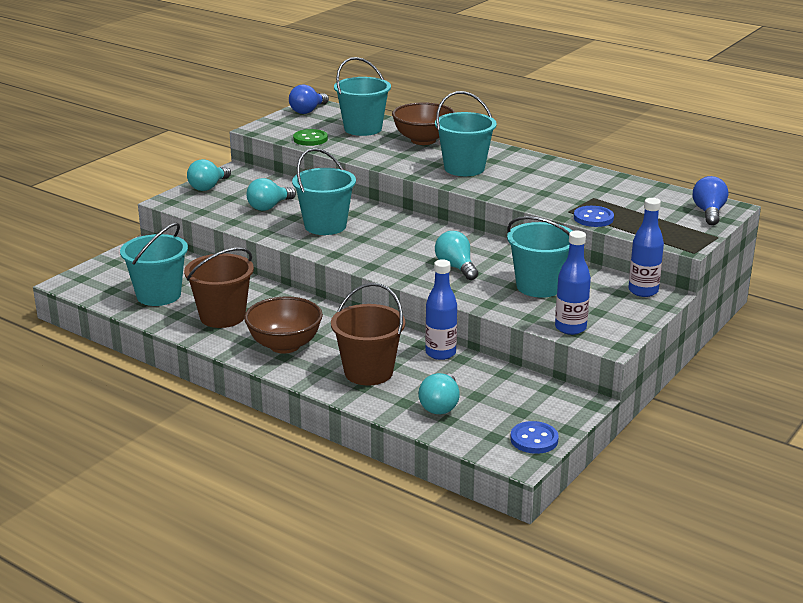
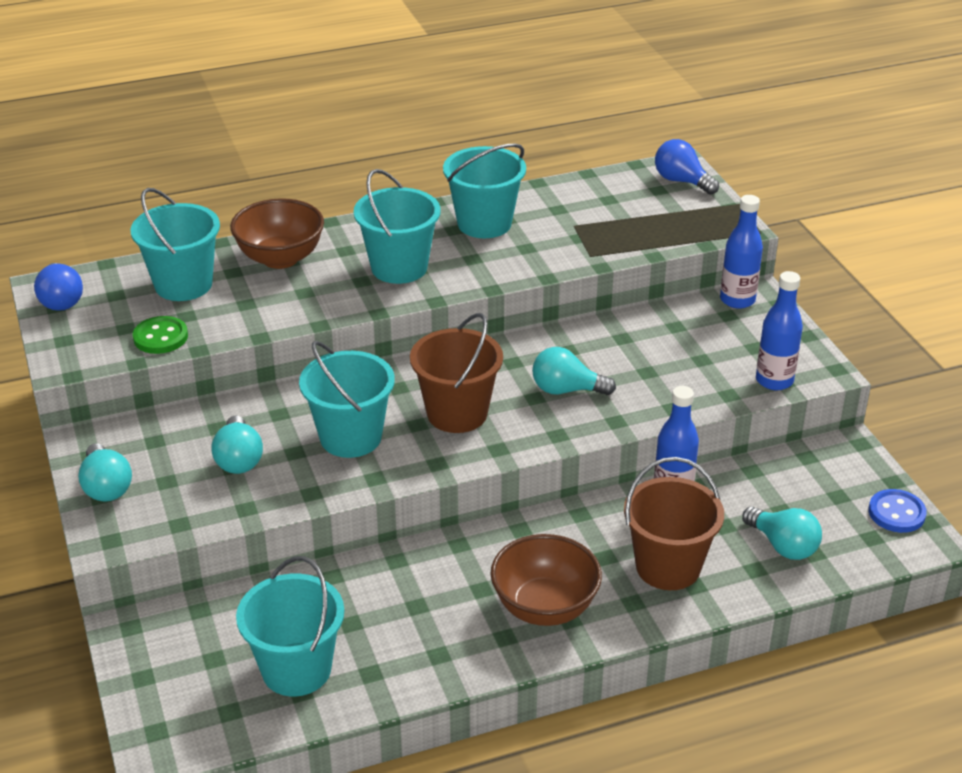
camera: 55 degrees left, 10 degrees up
(222, 316) = (418, 632): brown bucket -> brown bucket (457, 413)
(539, 286) = (666, 356): turquoise bucket -> turquoise bucket (484, 223)
(593, 218) = (624, 249): blue button -> none

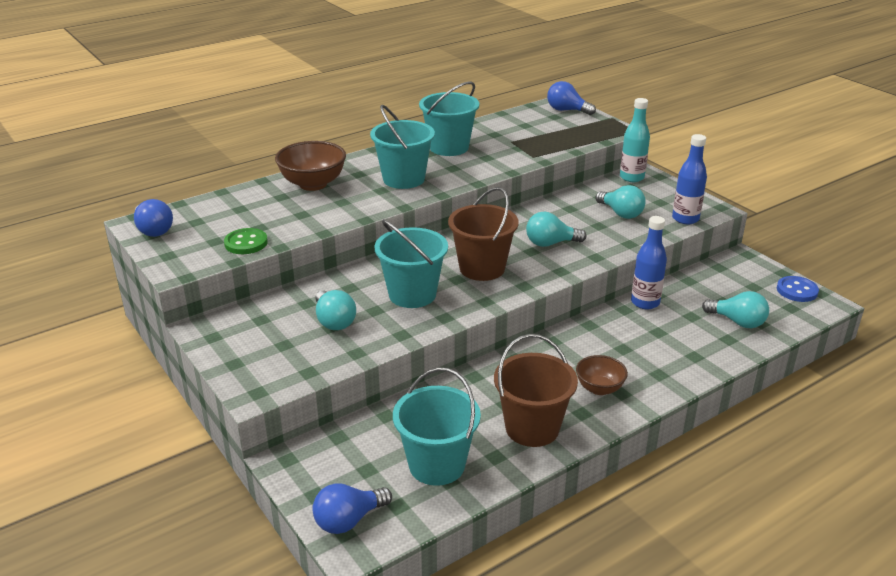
camera: 15 degrees left, 5 degrees down
(106, 487) = (236, 356): turquoise light bulb -> turquoise light bulb (621, 213)
(166, 717) = (348, 520): none -> blue light bulb
(183, 284) = (247, 208): turquoise bucket -> none
(544, 607) = (599, 388): brown bowl -> brown bowl, size x0.60
(668, 567) = (669, 347): brown bucket -> brown bucket (532, 428)
(737, 300) = (631, 177): blue bottle -> turquoise bottle

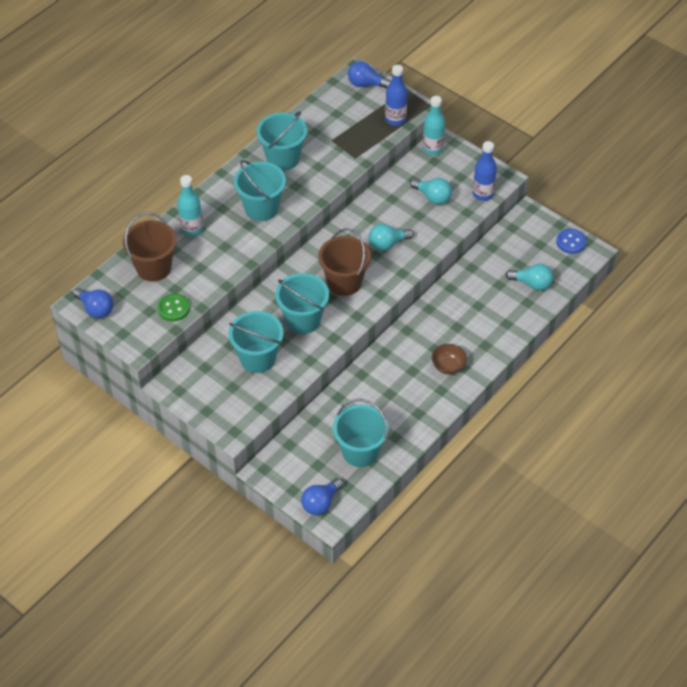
camera: 15 degrees left, 20 degrees up
(313, 184) = (192, 229): brown bowl -> turquoise bottle
(334, 321) = (258, 358): turquoise light bulb -> turquoise bucket
(532, 428) = (412, 409): brown bucket -> brown bucket (153, 268)
(645, 302) = (464, 277): blue bottle -> blue bottle (395, 119)

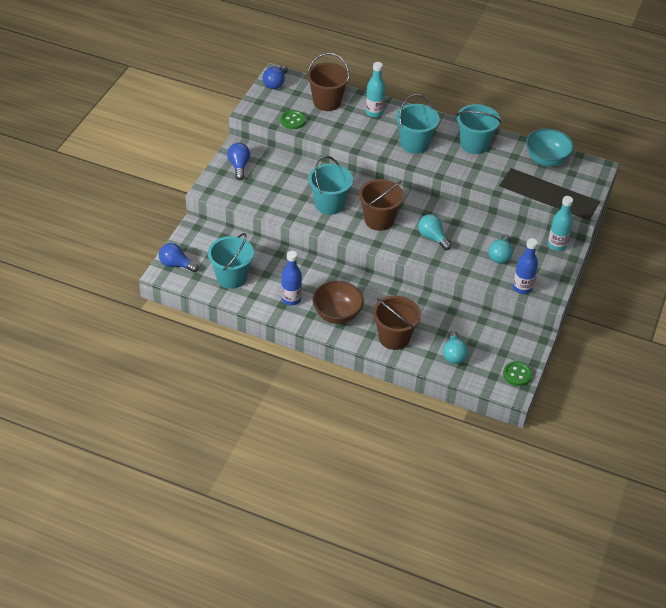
camera: 70 degrees right, 5 degrees down
(258, 358) = (281, 188): turquoise bucket -> none
(331, 109) = (546, 160): none -> turquoise bowl
(366, 84) = (588, 175): blue light bulb -> blue light bulb (239, 166)
(395, 119) = (558, 201): blue bottle -> blue bottle (291, 299)
(448, 366) = (337, 314): brown bowl -> brown bowl, size x1.65
(495, 326) = (394, 337): none -> brown bucket
(571, 242) = (517, 374): blue button -> green button

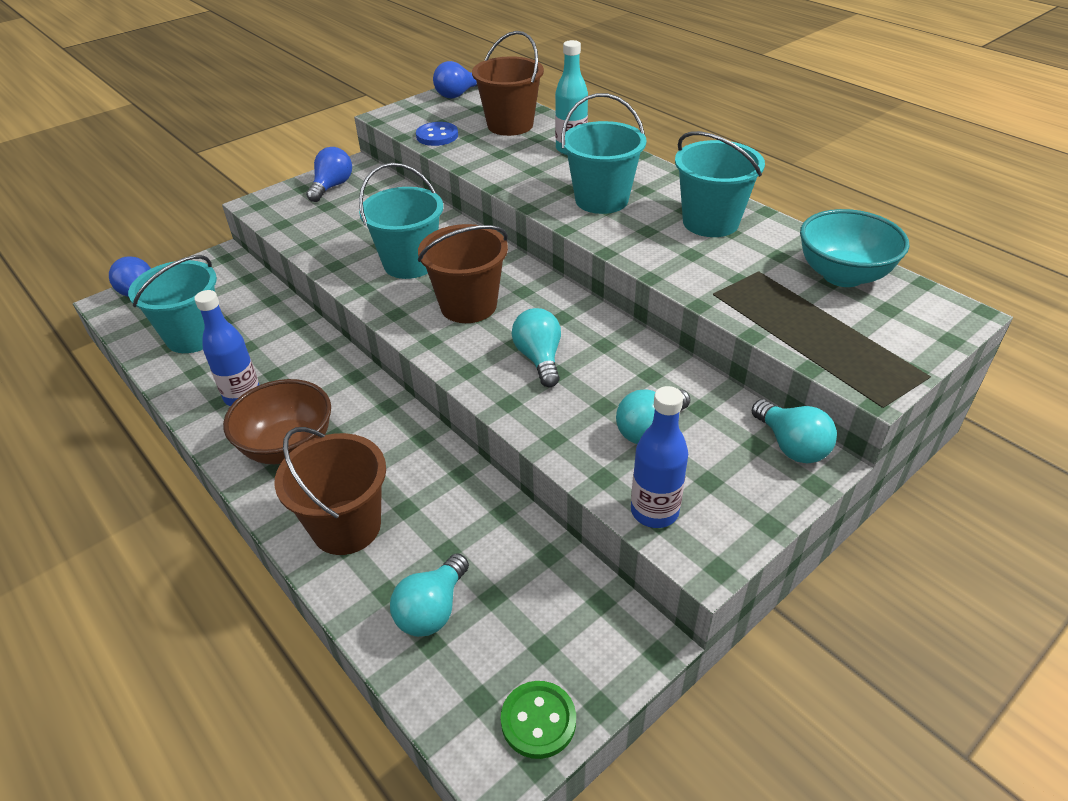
camera: 30 degrees right, 5 degrees down
(293, 121) = (437, 136): green button -> blue button
(556, 245) = (791, 446): turquoise bottle -> turquoise light bulb

